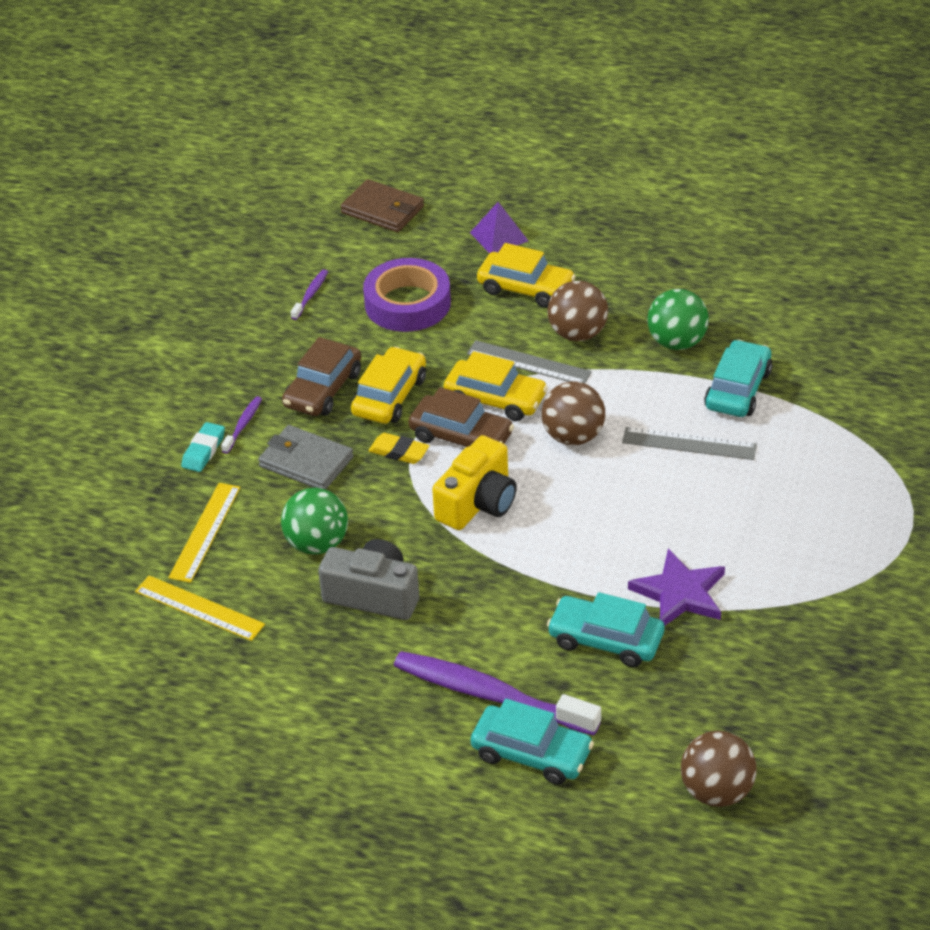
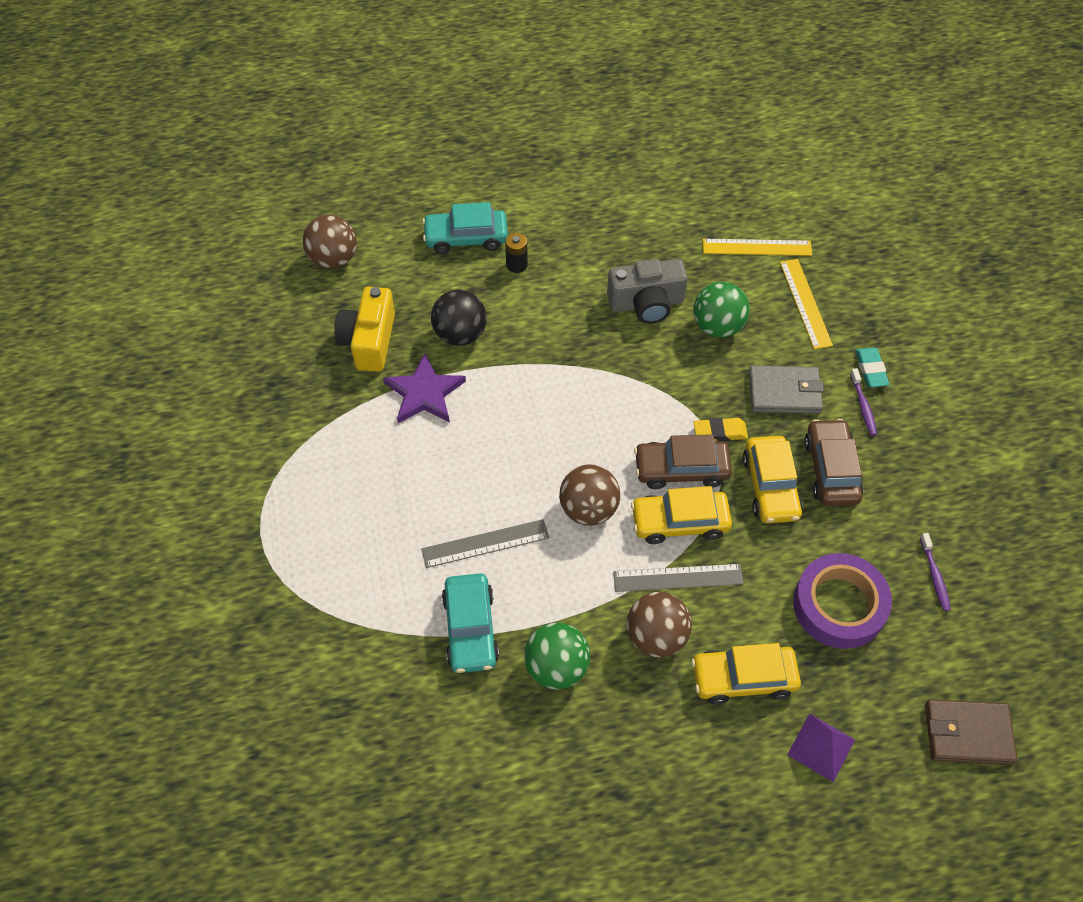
camera: 150 degrees right, 15 degrees up
(478, 503) = (624, 410): yellow camera -> yellow camera (369, 341)
(490, 695) = (516, 264): purple toothbrush -> black battery
(605, 640) = (460, 334): turquoise car -> black ball

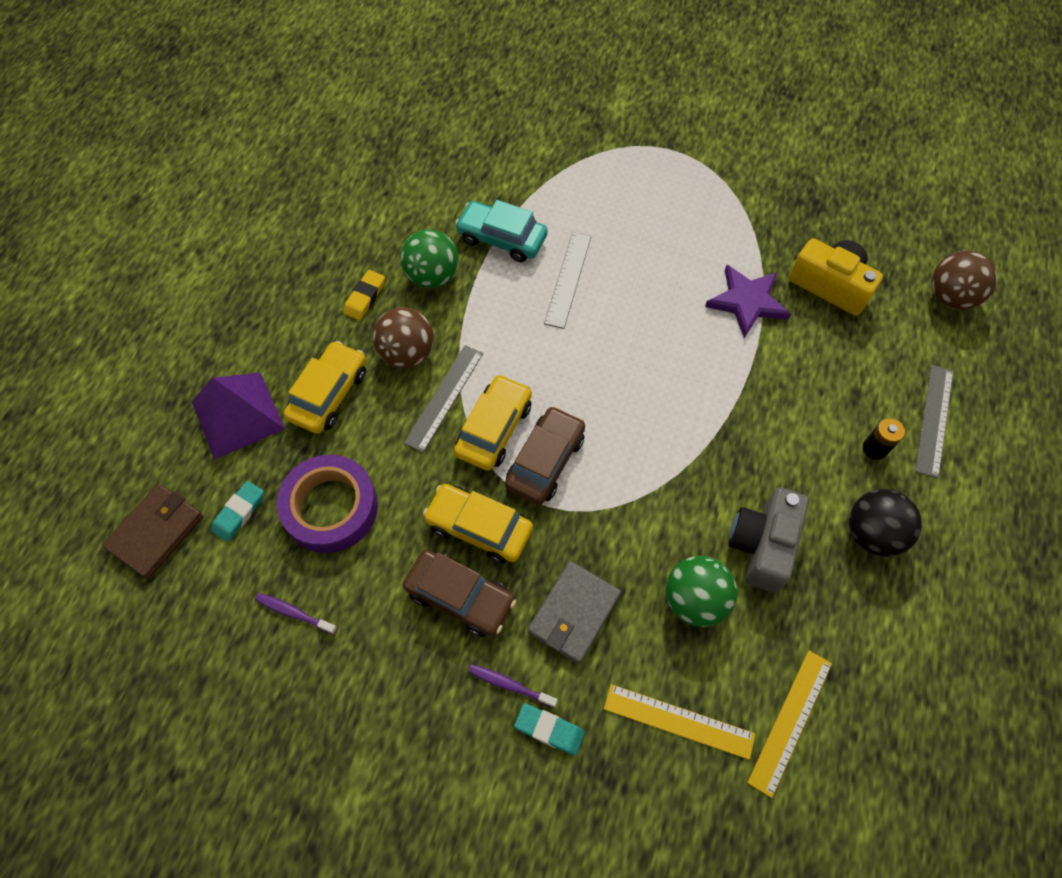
camera: 120 degrees right, 5 degrees up
(460, 334) = (803, 358): black ball -> black ball (872, 534)
(466, 238) = (934, 420): turquoise car -> grey ruler
(588, 509) = (552, 366): brown ball -> none
(720, 432) = (564, 519): yellow eraser -> yellow eraser (365, 297)
(821, 747) = (237, 415): purple pyramid -> purple pyramid, size x1.58
(899, 676) = (239, 513): none -> turquoise eraser

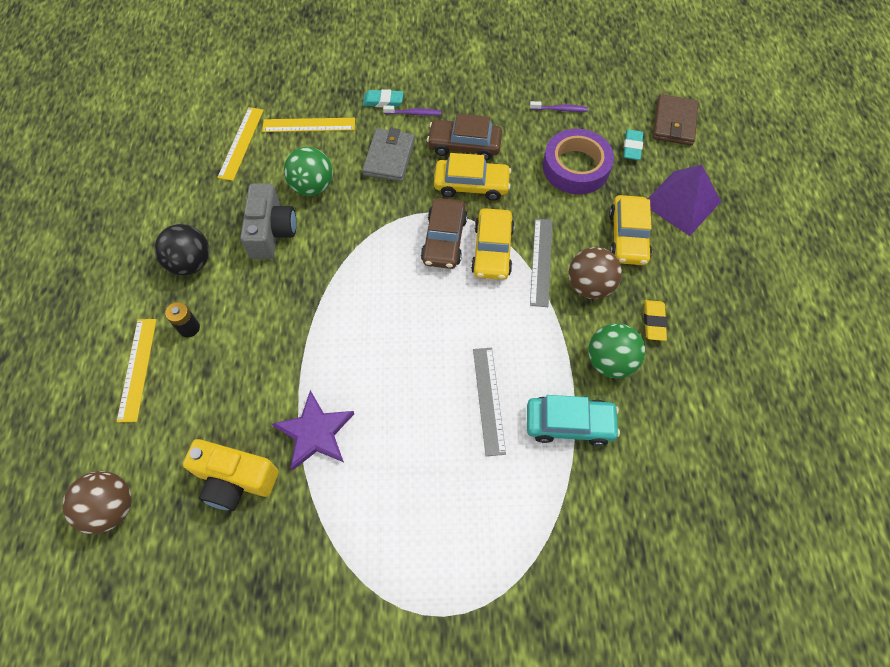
camera: 160 degrees right, 0 degrees up
(934, 420) = (137, 369): grey ruler -> yellow ruler

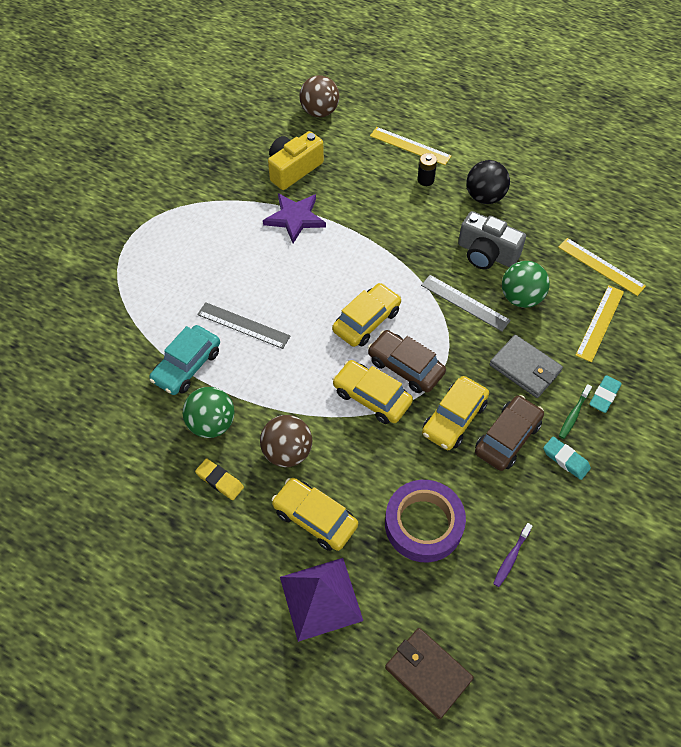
camera: 120 degrees right, 5 degrees down
(413, 293) = (366, 321): none -> yellow car
(414, 113) = (573, 415): purple toothbrush -> green toothbrush
(541, 261) = (336, 428): grey ruler -> grey ruler (465, 302)
(632, 147) = (418, 599): turquoise eraser -> turquoise eraser (565, 460)

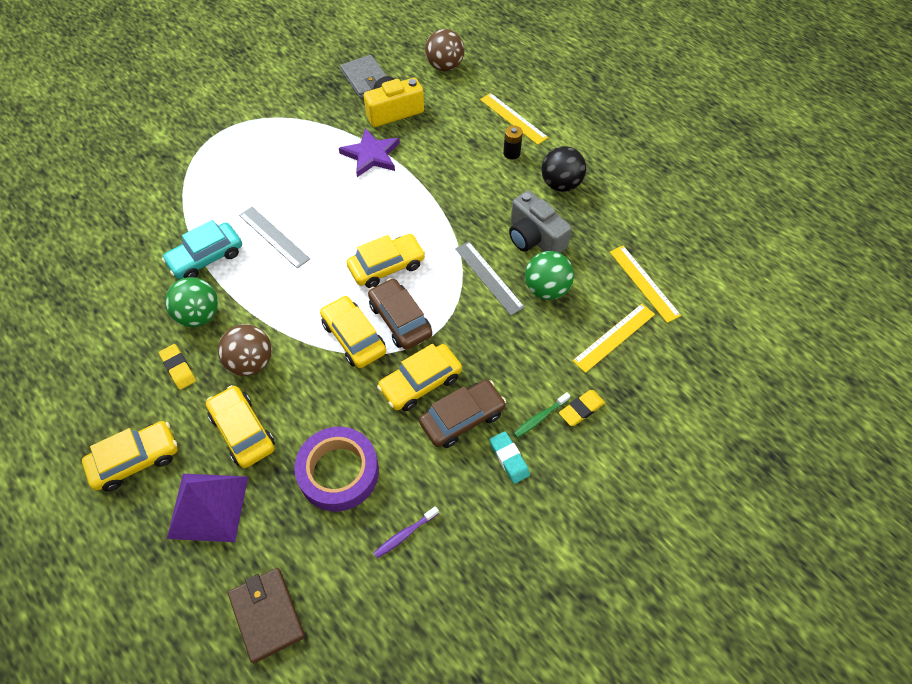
camera: 20 degrees right, 0 degrees up
(226, 581) = (135, 460): none -> yellow car
(525, 368) = (515, 357): grey wallet -> grey wallet (366, 79)
(604, 396) = (581, 409): turquoise eraser -> yellow eraser

